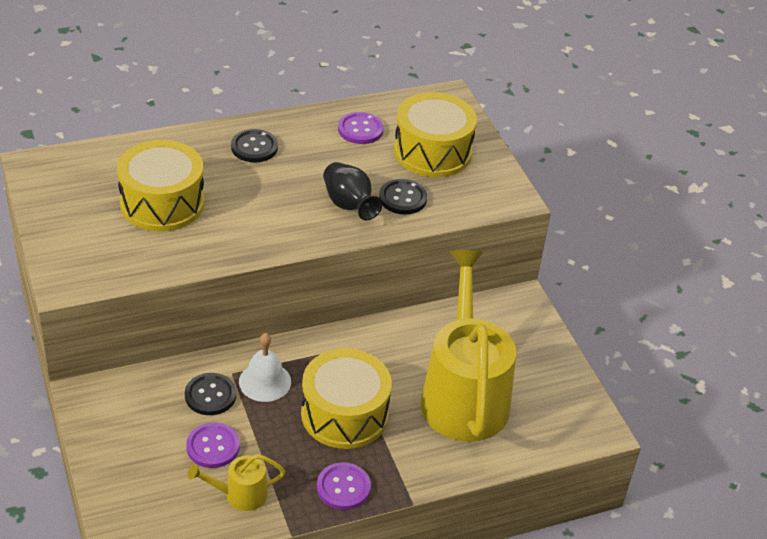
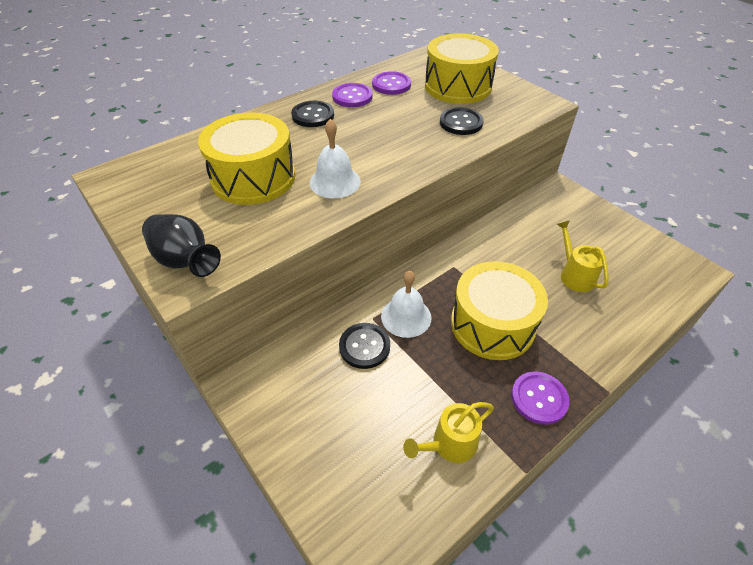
camera: 15 degrees left, 5 degrees up
(213, 446) = (394, 399): purple button -> purple button (352, 97)
(235, 229) = (335, 182): none -> white bell
(349, 205) = (421, 138): black vase -> black vase (185, 261)
(463, 395) = (574, 275): yellow watering can -> yellow watering can, size x0.42

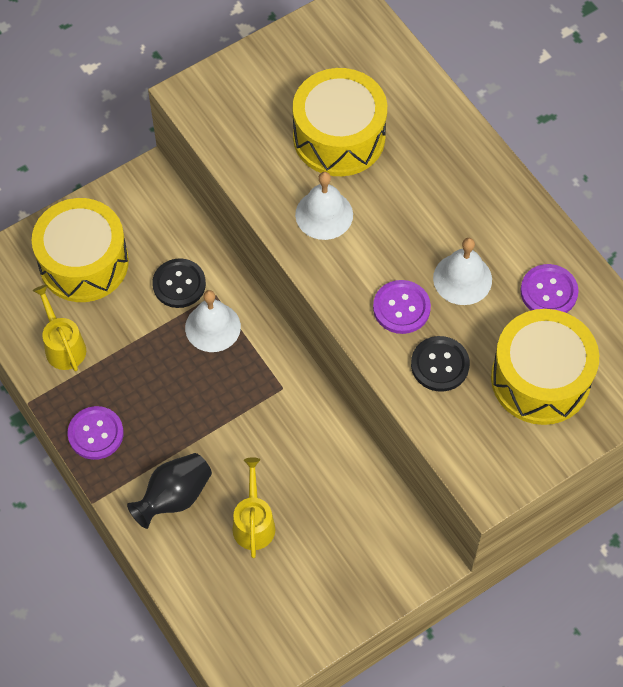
camera: 95 degrees right, 15 degrees up
(185, 261) = (216, 92): black vase -> black vase (174, 497)
(313, 115) = (467, 193): black button -> none
(352, 97) = (515, 241): purple button -> purple button (401, 308)
(387, 116) = (462, 279): none -> white bell
(492, 324) = (191, 412): yellow drum -> yellow drum (84, 262)
(574, 275) = (253, 523): yellow watering can -> yellow watering can turned 75 degrees counterclockwise

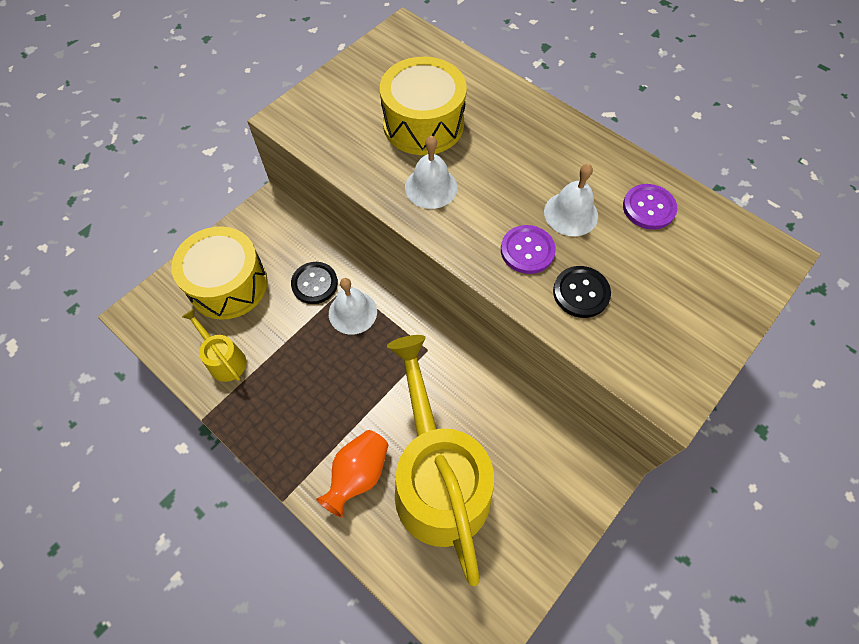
camera: 15 degrees left, 0 degrees up
(96, 434) = (271, 433): purple button -> none
(174, 497) = (358, 475): black vase -> orange vase
(253, 523) = (438, 480): yellow watering can -> yellow watering can, size x2.36
(540, 379) = (675, 284): yellow drum -> none

